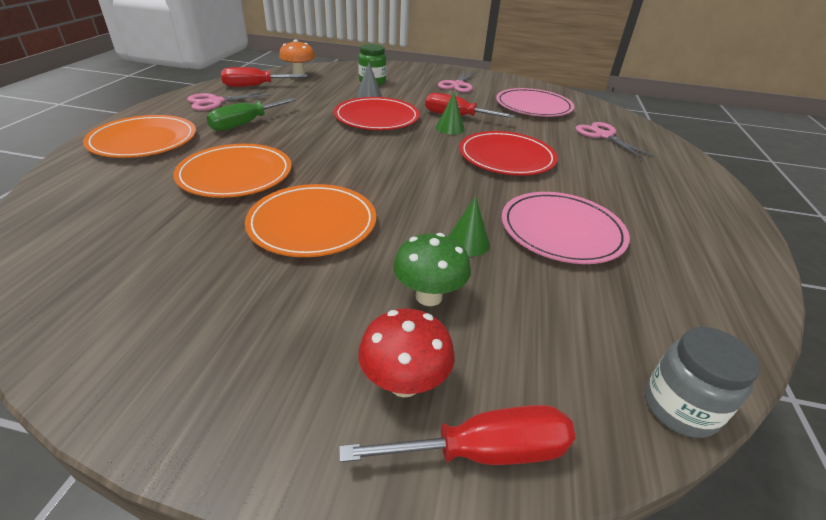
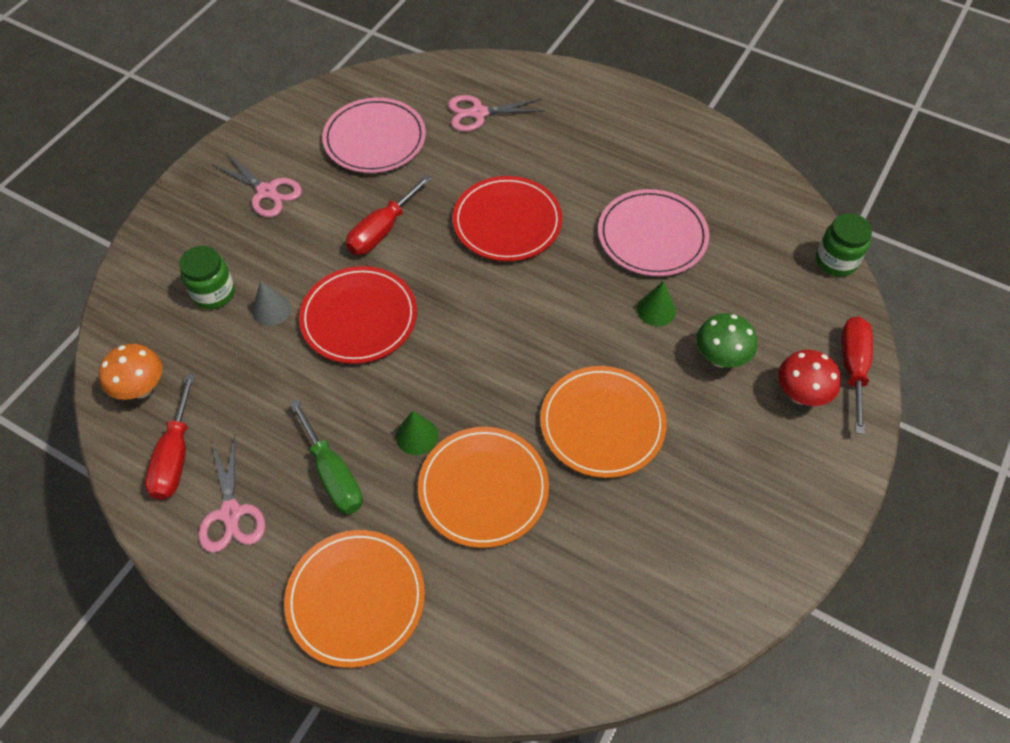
camera: 70 degrees left, 20 degrees up
(450, 128) = (416, 248): green cone -> green cone (417, 436)
(679, 408) = (835, 261): grey jar -> green jar

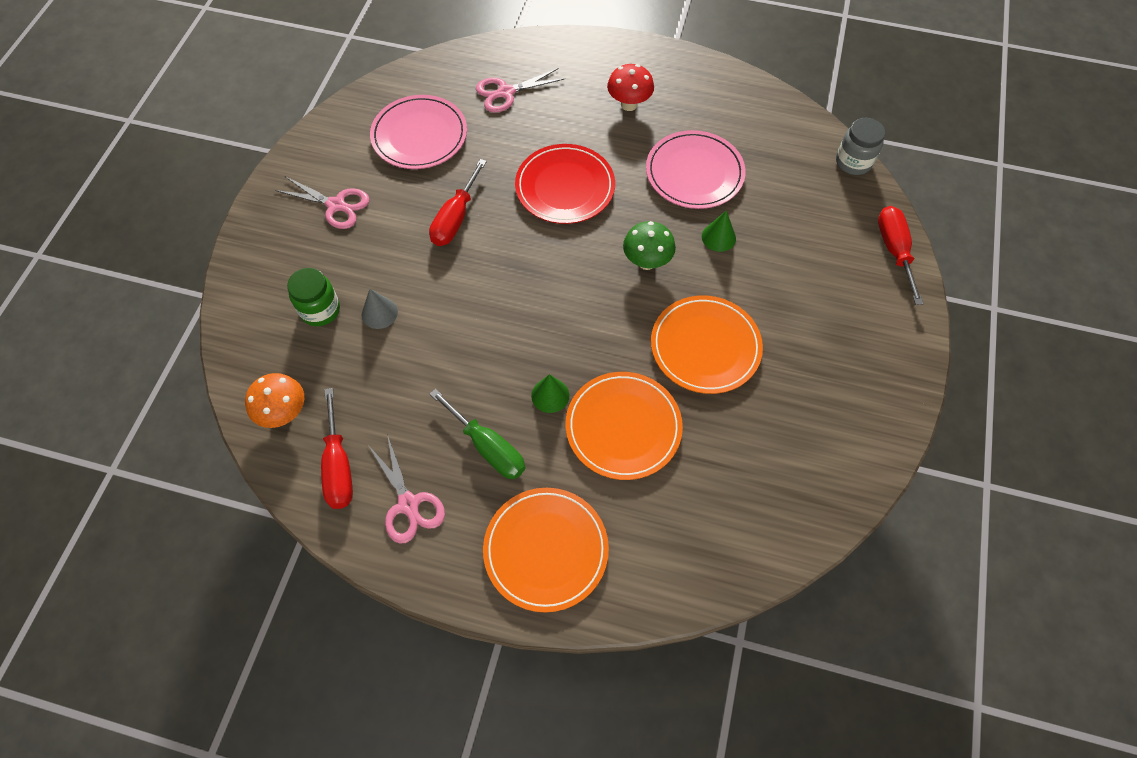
camera: 15 degrees left, 5 degrees up
(359, 318) = (462, 302): red plate -> none
(720, 358) = (785, 267): green mushroom -> green mushroom (646, 262)
(800, 395) = (859, 283): red mushroom -> red mushroom (629, 104)
(835, 261) = (853, 162): green jar -> grey jar

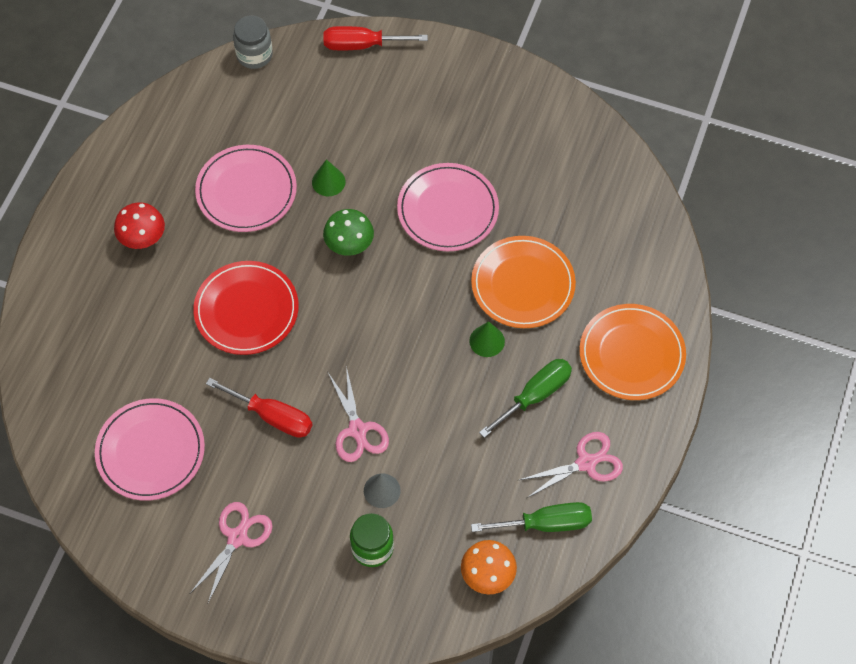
camera: 85 degrees left, 0 degrees up
(338, 466) = (546, 524): red screwdriver -> green screwdriver
(506, 92) = (102, 359): pink scissors -> pink scissors (357, 430)
(705, 346) = (447, 210): orange plate -> pink plate

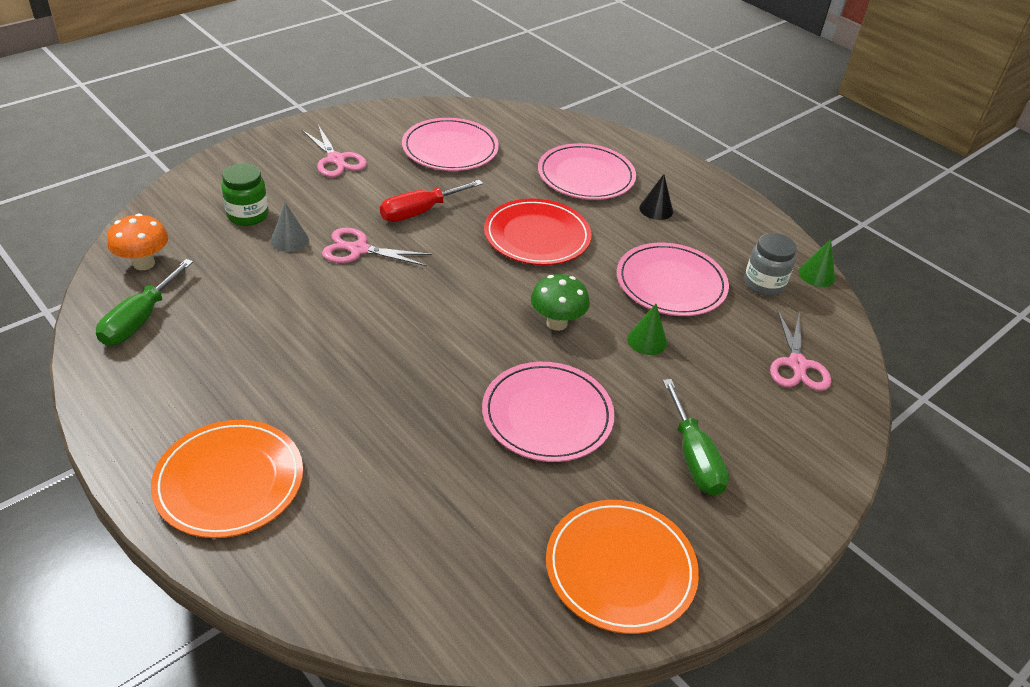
camera: 115 degrees right, 20 degrees down
(123, 315) = (586, 176): none -> pink plate
(143, 239) = (656, 209): red mushroom -> black cone
(254, 55) = (851, 354): grey jar -> grey jar (764, 284)
(362, 45) = (832, 447): red screwdriver -> none
(487, 341) = (363, 370): green cone -> green cone (816, 275)
(523, 284) = (402, 431): orange plate -> orange plate (620, 568)
(535, 395) = (268, 376): green screwdriver -> green screwdriver (694, 457)
(586, 463) = (160, 377): pink scissors -> pink scissors (797, 365)

